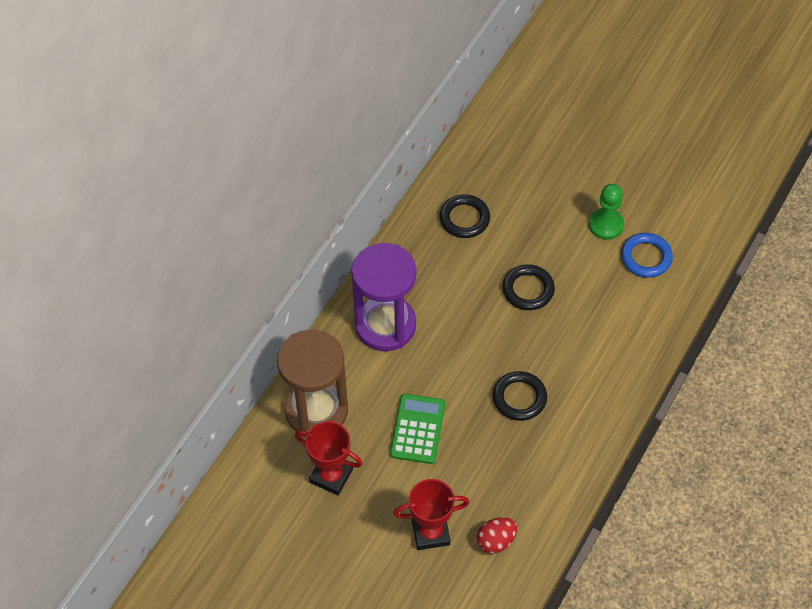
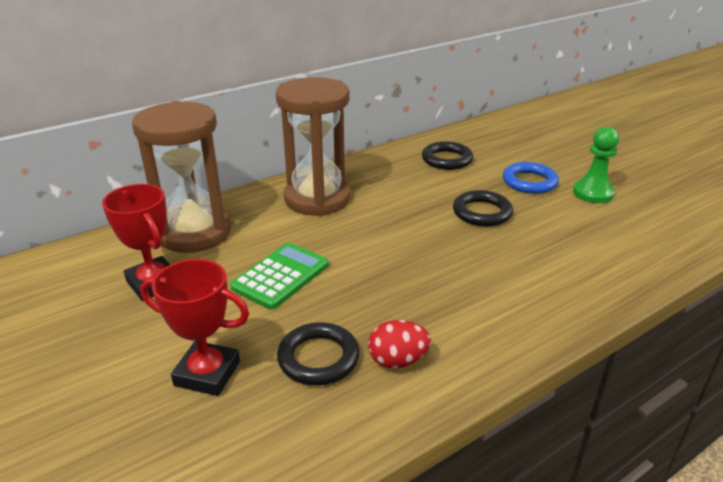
camera: 25 degrees right, 25 degrees down
(385, 325) = (317, 199): purple hourglass -> brown hourglass
(496, 541) = (282, 416): red egg -> red egg (397, 360)
(519, 398) = (418, 286): black ring -> black ring (318, 358)
(646, 257) = (632, 223): blue ring -> blue ring (529, 182)

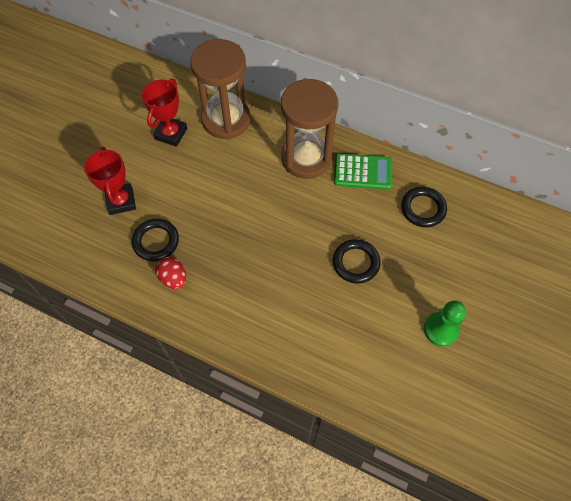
camera: 60 degrees right, 30 degrees up
(281, 276) = (211, 186): green calculator -> green calculator (362, 172)
(529, 182) = (427, 279): blue ring -> none

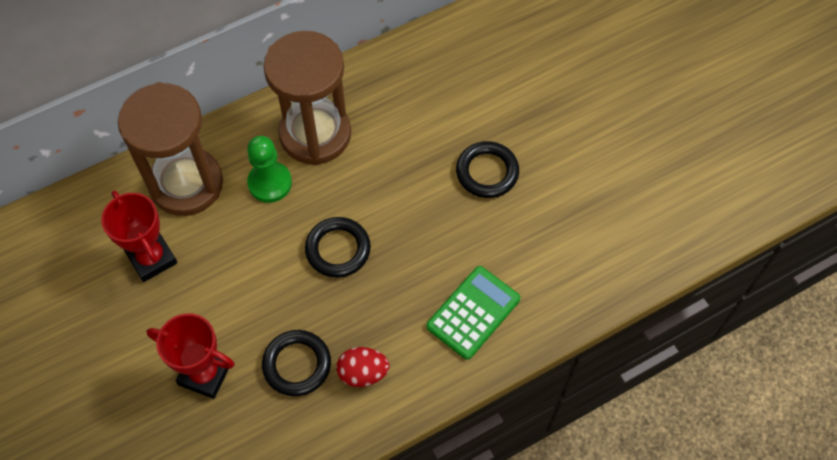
camera: 55 degrees left, 0 degrees up
(362, 172) = (381, 91): green calculator -> green calculator (473, 313)
(423, 209) = (472, 66): black ring -> black ring (338, 249)
(441, 329) = (619, 146): green pawn -> green pawn (270, 183)

